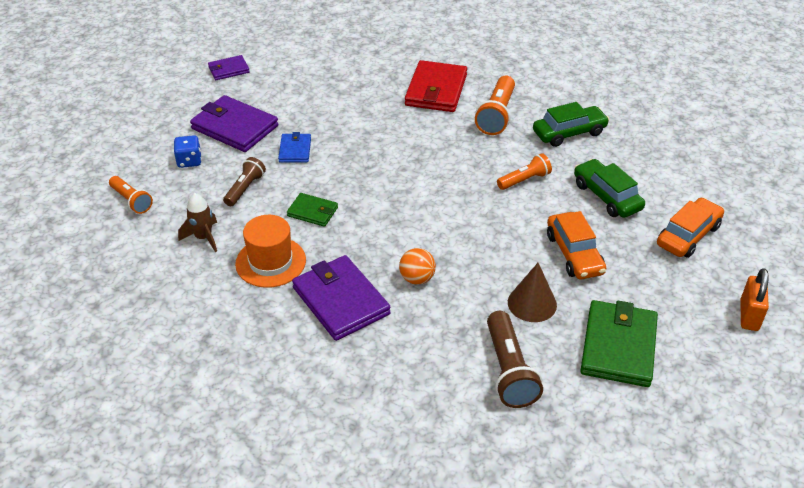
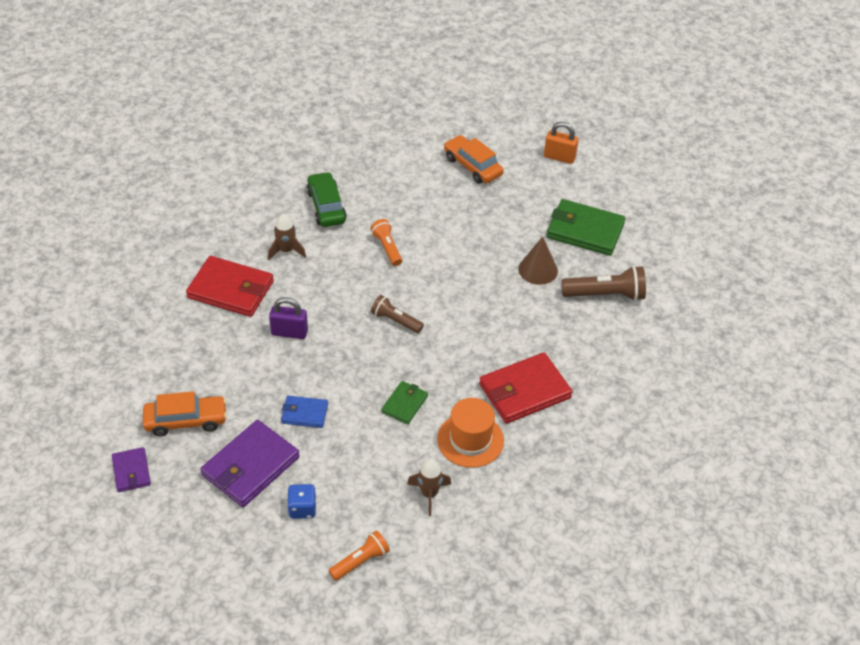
camera: 85 degrees left, 5 degrees up
(245, 188) = (359, 458): brown flashlight -> brown flashlight (395, 321)
(341, 301) = (524, 391): purple wallet -> red wallet
(391, 130) = (289, 332): none -> purple padlock
(417, 278) = (503, 337): orange ball -> none
(497, 115) = (286, 250): orange flashlight -> brown rocket
(574, 254) = (485, 234): orange car -> orange car (186, 421)
(607, 196) = (418, 201): green car -> none

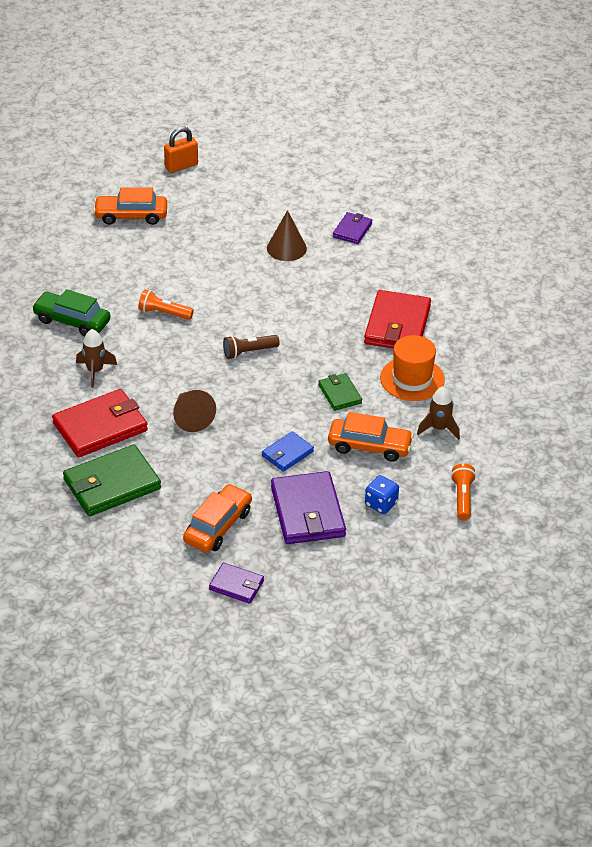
camera: 50 degrees left, 5 degrees down
(289, 332) = (191, 417): purple padlock -> brown cone
(362, 460) = (369, 446): none -> orange car
(585, 230) = (276, 201): green wallet -> green wallet (112, 484)
(605, 294) = (352, 230): brown flashlight -> purple wallet

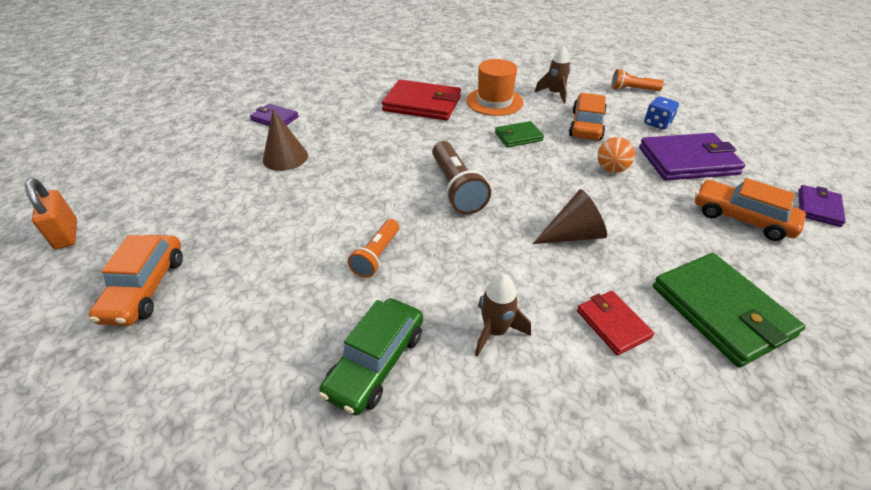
camera: 85 degrees left, 0 degrees up
(100, 427) = (613, 324): red wallet -> red wallet, size x0.54
(249, 352) = (456, 188): brown flashlight -> brown flashlight, size x1.58
(287, 453) = (611, 169): blue wallet -> orange ball

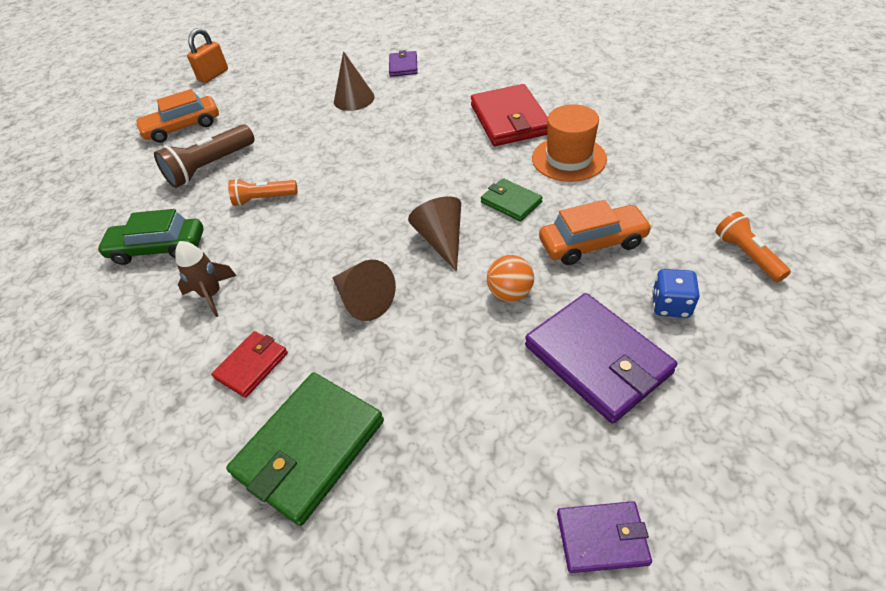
camera: 65 degrees right, 5 degrees up
(456, 188) = (382, 200): brown flashlight -> brown flashlight (210, 167)
(533, 177) = (441, 240): none -> brown cone
(554, 94) = (643, 193): brown rocket -> none
(741, 218) = (500, 442): orange car -> none

